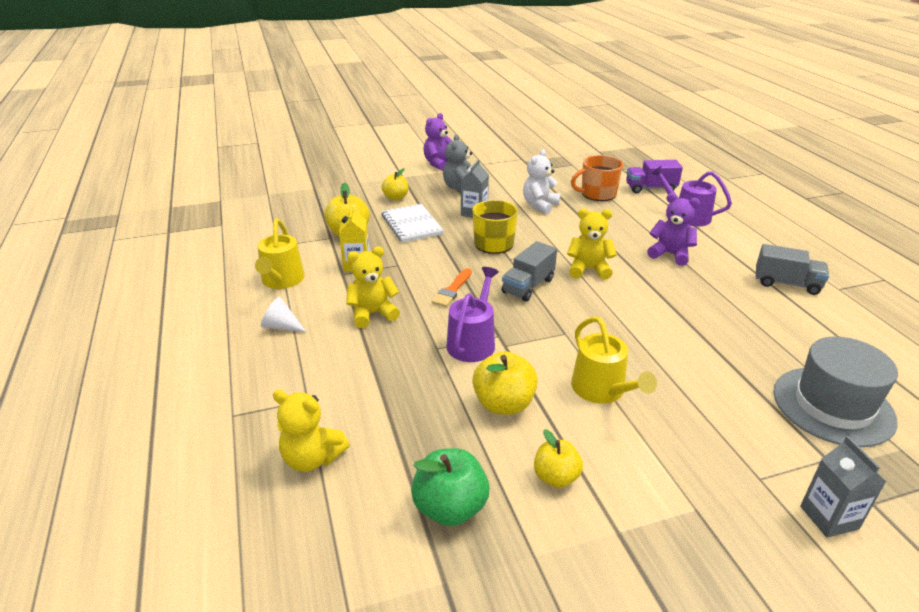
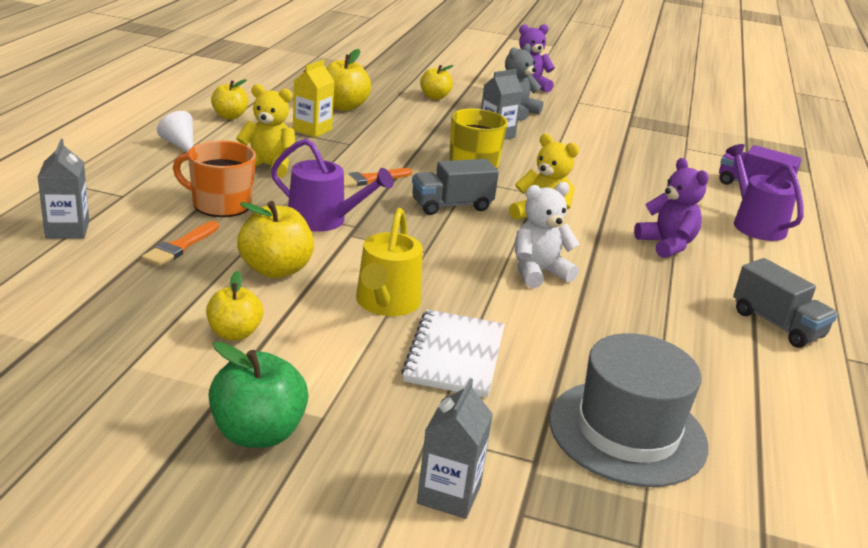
camera: 30 degrees right, 5 degrees down
(282, 280) = (230, 116): yellow watering can -> yellow apple
(312, 458) = (67, 230): yellow teddy bear -> grey carton
(412, 225) = (414, 121): white notebook -> white notebook (455, 356)
(415, 423) = (180, 246): none -> orange brush
(450, 508) = (116, 306): green apple -> green apple (258, 433)
(473, 342) = (323, 220): purple watering can -> purple watering can turned 60 degrees clockwise
(539, 205) = (581, 154): white teddy bear -> white teddy bear (538, 272)
(597, 194) = (672, 168): orange mug -> orange mug (220, 204)

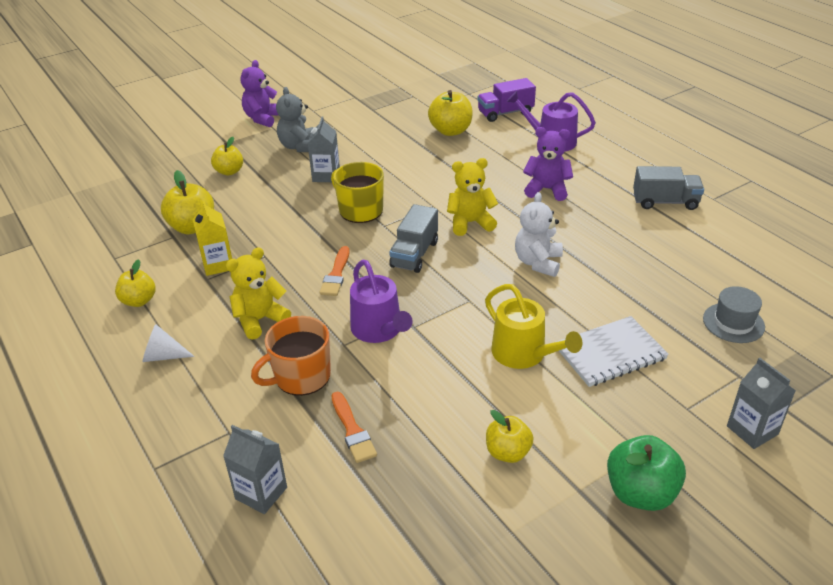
camera: 45 degrees left, 10 degrees up
(275, 270) = (433, 390): yellow apple -> yellow apple (450, 131)
(323, 220) = (379, 330): purple watering can -> purple watering can turned 90 degrees clockwise
(455, 356) = (610, 353): white notebook -> white notebook turned 75 degrees counterclockwise
(627, 432) = (733, 323): grey hat -> grey hat, size x0.56

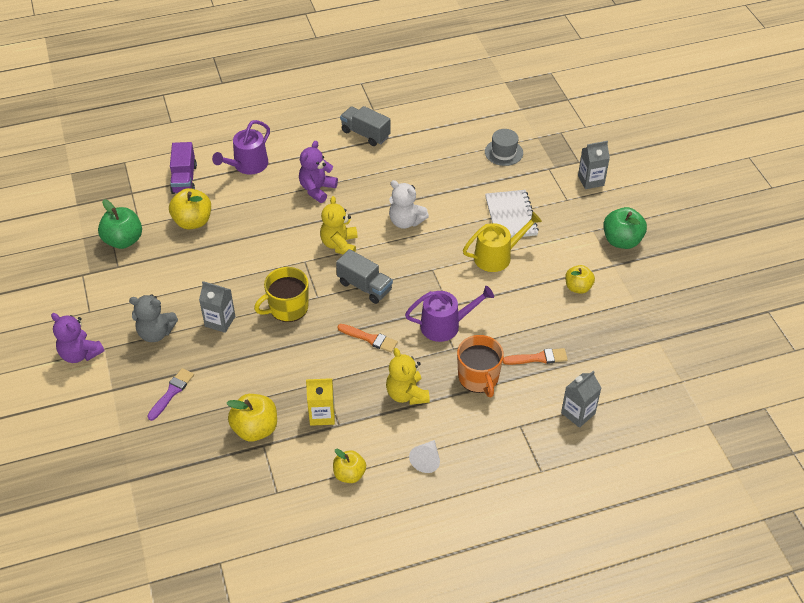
camera: 75 degrees left, 10 degrees up
(229, 171) = (171, 392): yellow apple -> purple brush
(406, 104) = (123, 240): none -> green apple
(665, 202) = (365, 134): grey truck -> grey truck turned 75 degrees counterclockwise

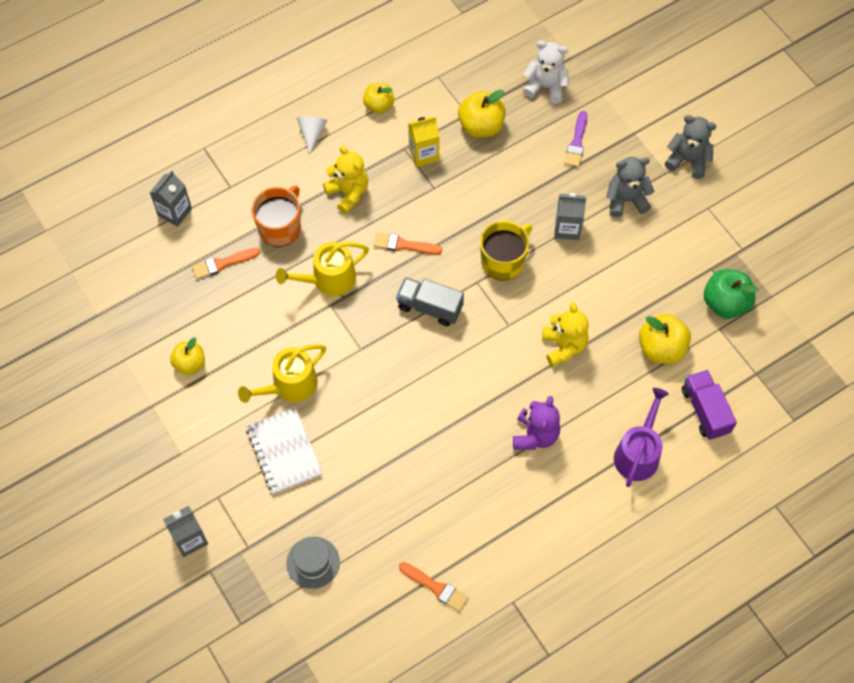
camera: 165 degrees right, 15 degrees up
(80, 354) = (687, 160): purple teddy bear -> grey teddy bear
(339, 245) = (477, 357): yellow teddy bear -> yellow teddy bear (563, 346)
(365, 134) = (507, 550): grey truck -> none
(406, 221) = (410, 411): white teddy bear -> white teddy bear (545, 87)
(422, 125) = (436, 587): none -> orange brush
(445, 325) = (328, 279): purple watering can -> yellow watering can
(478, 378) = (280, 227): orange mug -> orange mug turned 60 degrees clockwise
(621, 241) = (143, 445): green apple -> none

